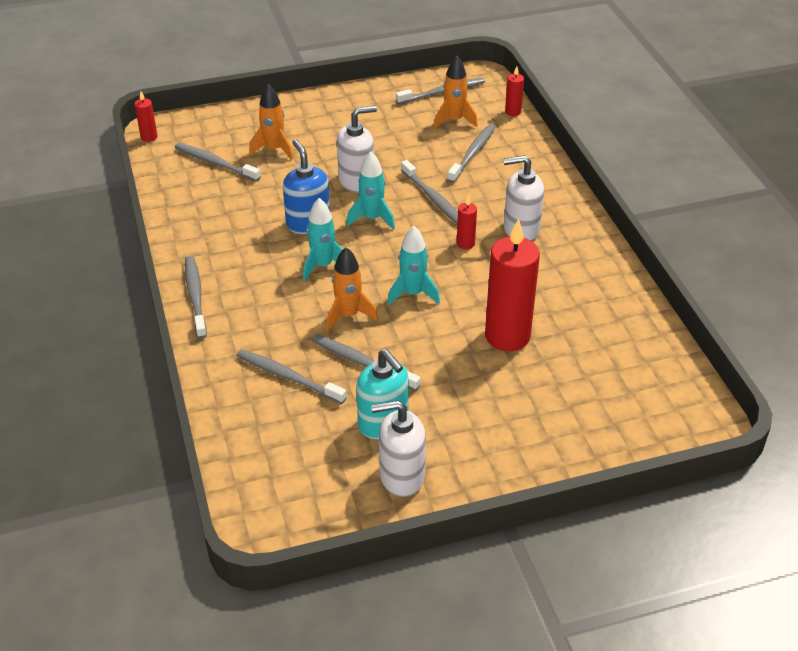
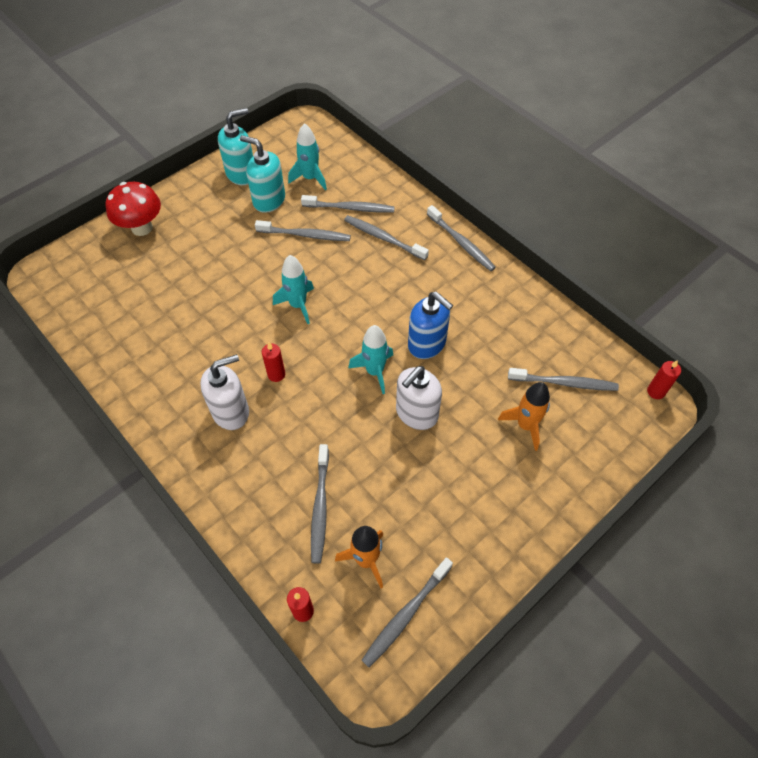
camera: 155 degrees right, 15 degrees up
(323, 265) = (385, 305): turquoise rocket -> turquoise rocket (310, 178)
(348, 315) = (337, 268): orange rocket -> none
(401, 476) = (241, 174): white soap dispenser -> turquoise soap dispenser
(434, 199) = (330, 419): grey toothbrush -> grey toothbrush (383, 238)
(507, 336) = (207, 294): red candle -> none
(565, 443) = (142, 228): none -> red mushroom

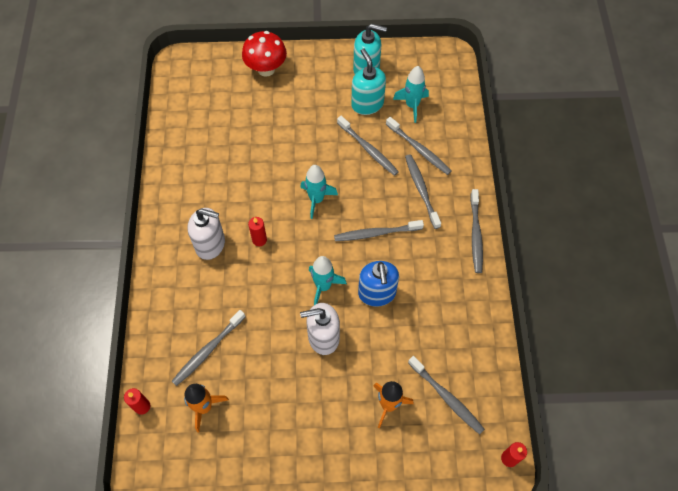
camera: 40 degrees right, 5 degrees up
(405, 615) = (196, 461): grey toothbrush -> grey toothbrush (375, 233)

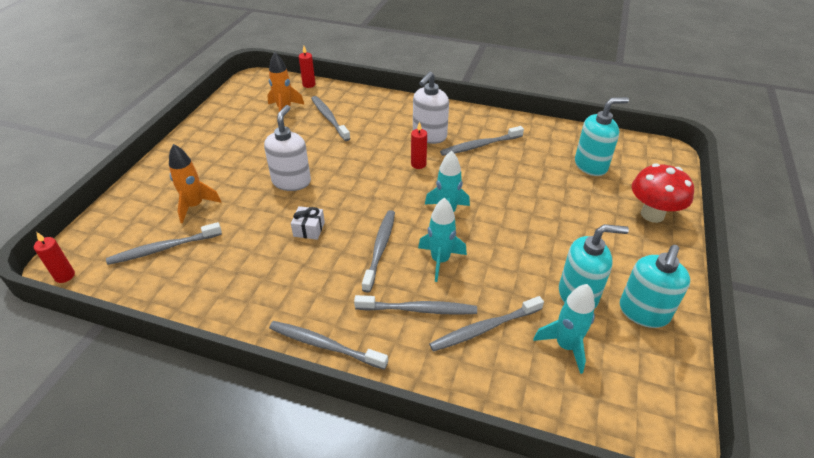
camera: 110 degrees right, 20 degrees down
(216, 112) = (591, 165): none -> turquoise soap dispenser
(323, 286) = (342, 194): turquoise rocket -> turquoise rocket (440, 260)
(368, 149) = (501, 275): grey toothbrush -> grey toothbrush (479, 146)
(377, 293) = (309, 229): blue soap dispenser -> white gift

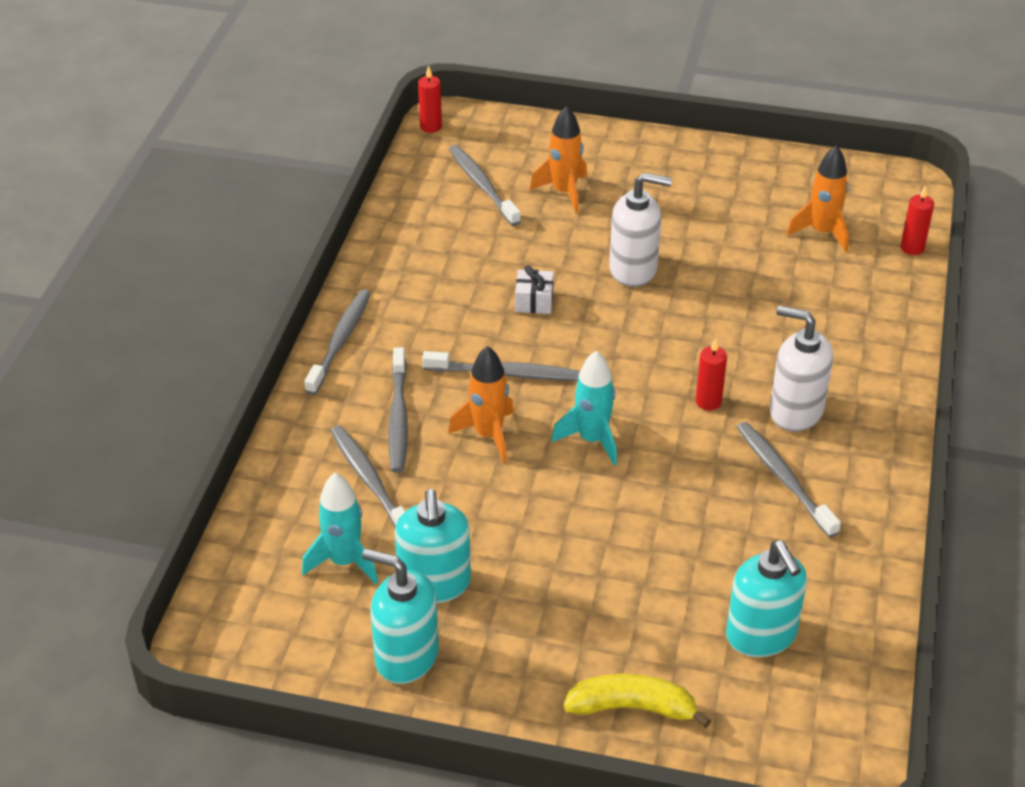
camera: 85 degrees right, 0 degrees up
(329, 118) = (812, 285): grey toothbrush -> none
(440, 260) = (488, 435): turquoise rocket -> orange rocket
(652, 214) = (632, 707): red mushroom -> yellow banana

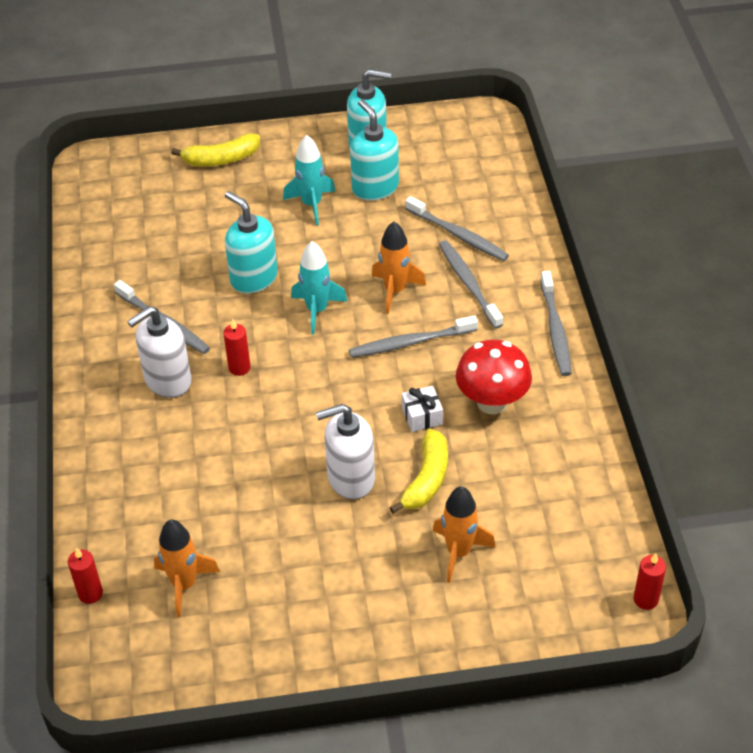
camera: 160 degrees right, 5 degrees up
(344, 561) = (440, 183): turquoise rocket -> turquoise rocket (311, 204)
(456, 294) = (492, 402): none -> red mushroom
(482, 185) = (543, 534): grey toothbrush -> none
(561, 250) = (426, 479): none -> yellow banana
(761, 635) = (154, 217): turquoise soap dispenser -> turquoise soap dispenser (253, 278)
(795, 411) = (167, 380): white soap dispenser -> white soap dispenser turned 135 degrees clockwise

